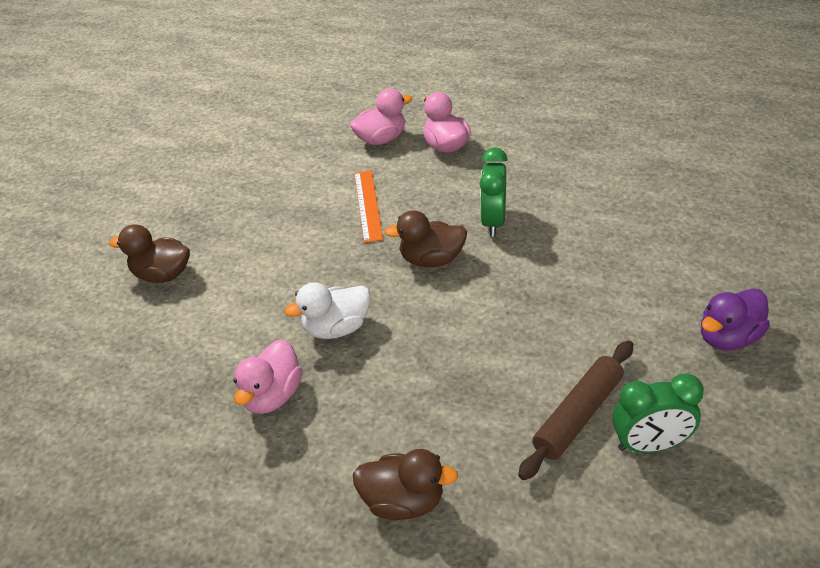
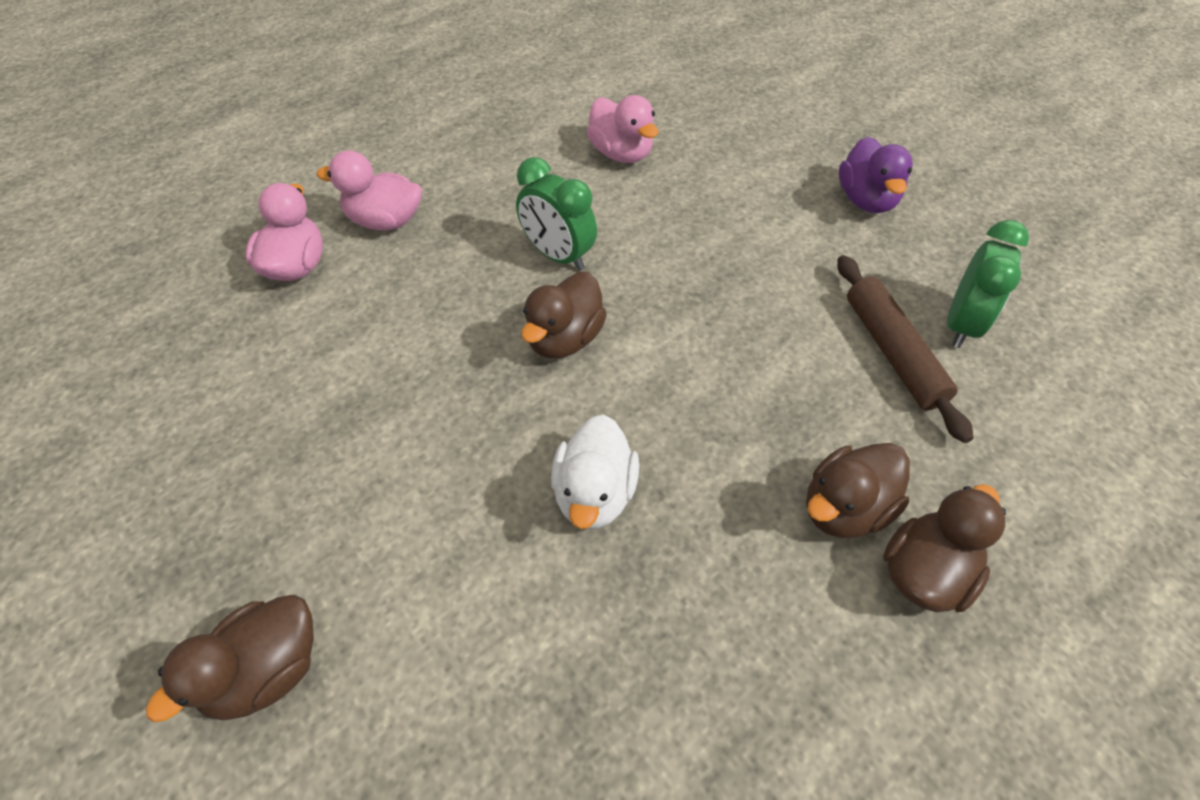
camera: 60 degrees left, 10 degrees up
(272, 395) = (657, 634): pink duck -> pink duck (621, 154)
(368, 205) = (404, 344): orange ruler -> none
(419, 442) = (845, 509): none -> brown duck

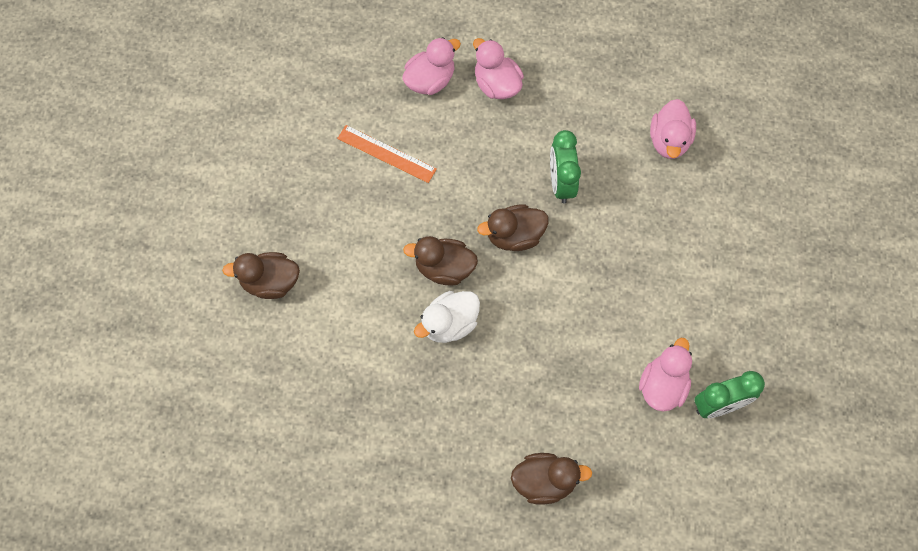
camera: 45 degrees right, 15 degrees up
(308, 373) = (386, 154): none -> orange ruler
(845, 509) = (545, 428): brown duck -> brown duck (444, 268)
(866, 200) = (771, 293): purple duck -> none
(892, 352) = (662, 385): brown rolling pin -> pink duck

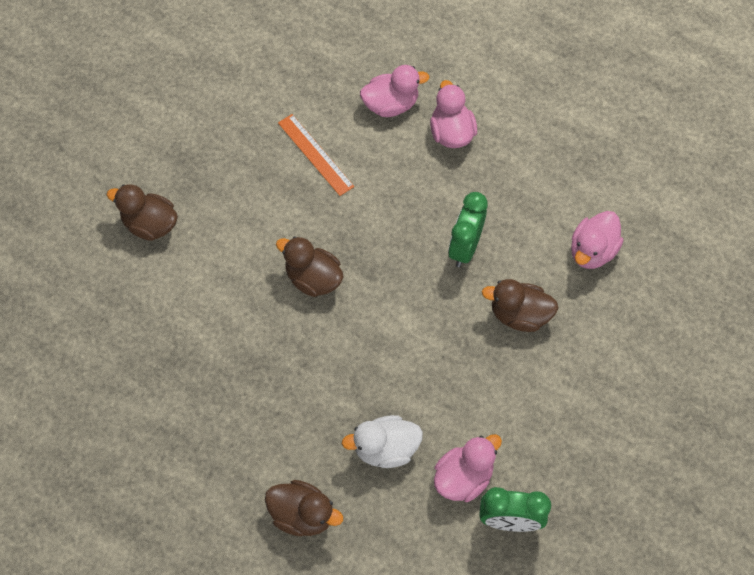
camera: 25 degrees right, 5 degrees down
(449, 324) = (291, 331): white duck -> white duck (385, 449)
(514, 236) = (394, 277): brown duck -> brown duck (519, 315)

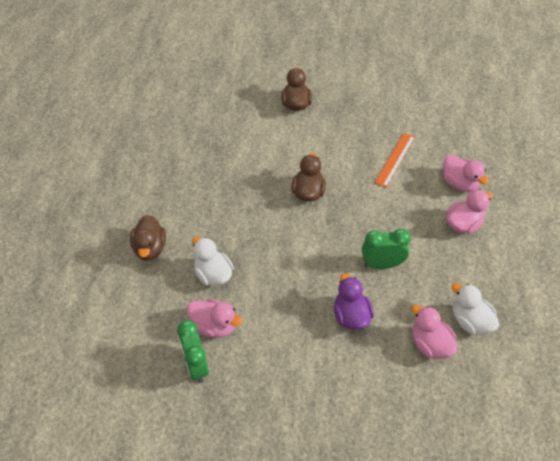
camera: 65 degrees right, 10 degrees down
(519, 315) = (351, 315): brown duck -> purple duck
(581, 196) = (470, 321): none -> white duck
(592, 251) = (430, 344): pink duck -> pink duck turned 45 degrees clockwise

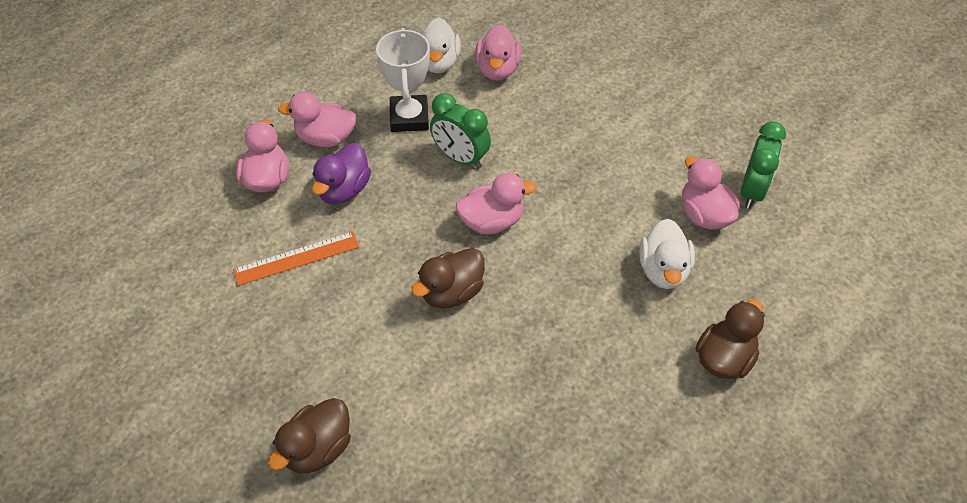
camera: 140 degrees left, 0 degrees up
(326, 239) = (492, 221): none -> pink duck
(351, 315) = (546, 135): purple duck -> purple duck (344, 190)
(438, 269) = (409, 117): none -> white trophy

